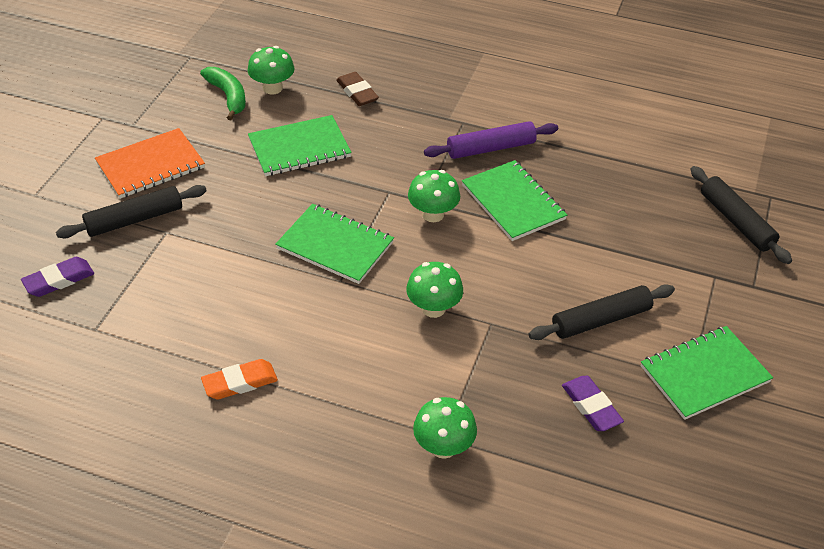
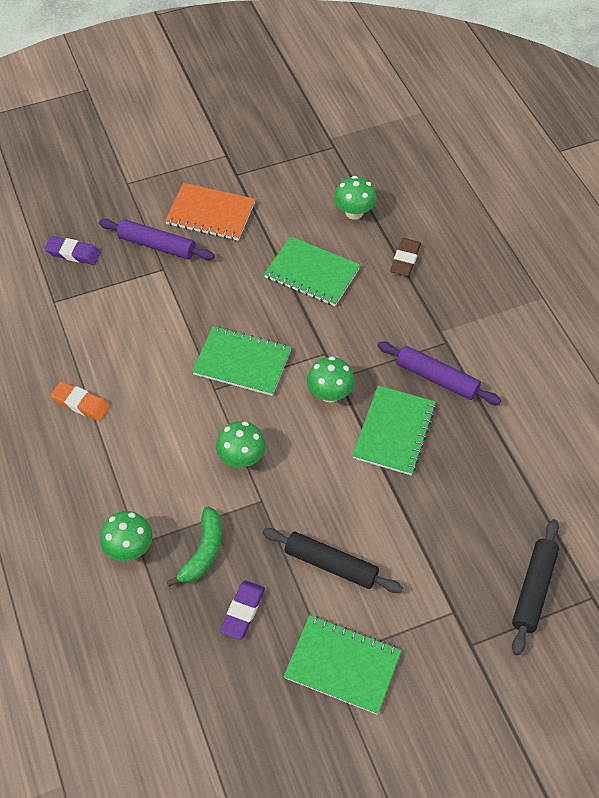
camera: 50 degrees right, 10 degrees up
(134, 219) = (157, 245): black rolling pin -> purple rolling pin
(228, 96) = (318, 197): green banana -> green banana (203, 552)
(335, 246) = (242, 362): green notebook -> green notebook turned 60 degrees counterclockwise

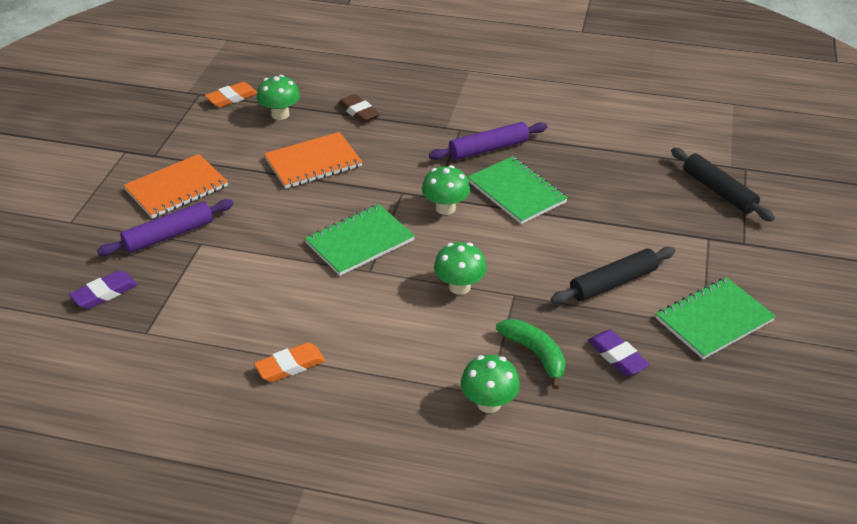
camera: 55 degrees left, 15 degrees down
(312, 273) = (313, 162): green notebook -> orange notebook
(347, 169) = (232, 98): none -> orange eraser

